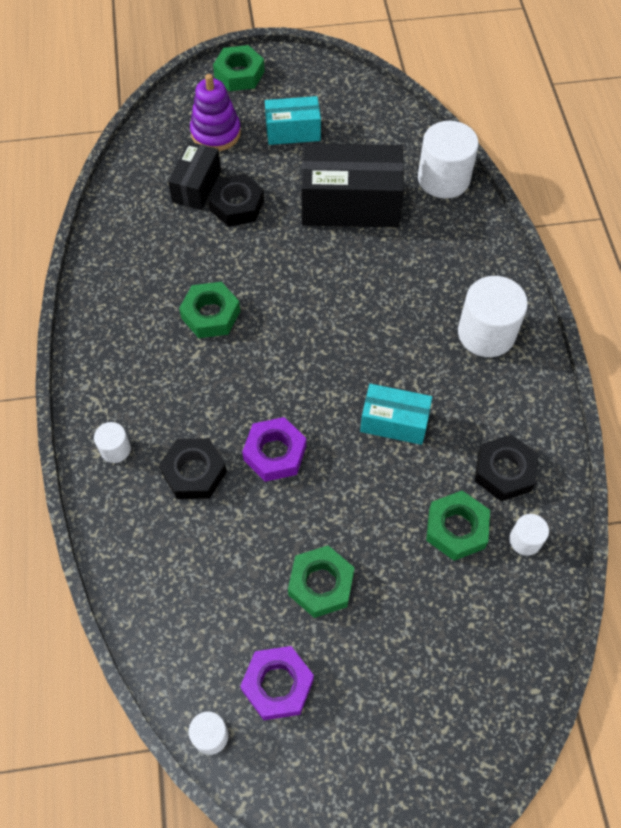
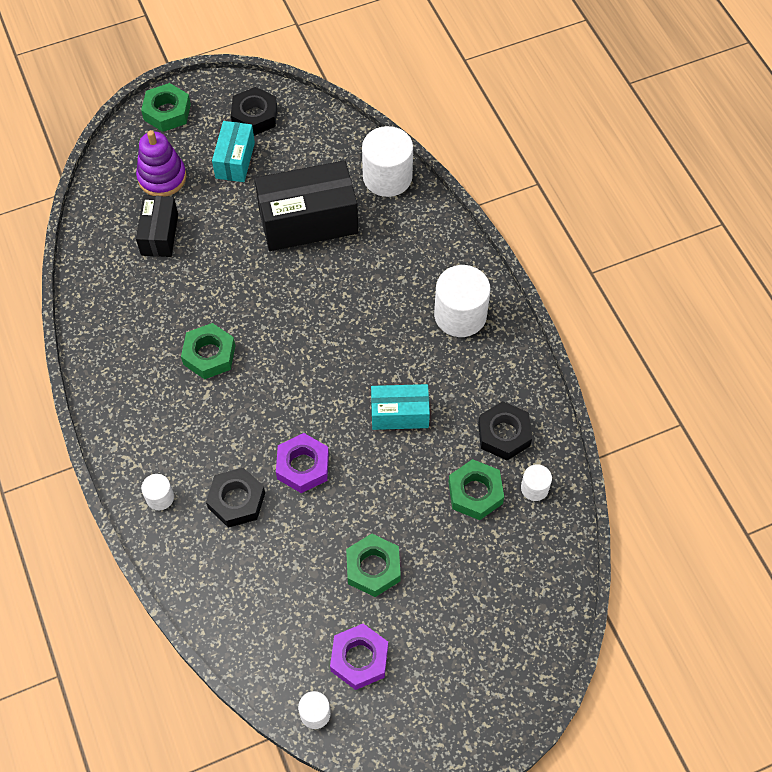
camera: 15 degrees left, 0 degrees up
(237, 205) = (203, 245): black nut -> black nut (255, 116)
(293, 131) = (235, 160): turquoise box -> turquoise box turned 60 degrees counterclockwise

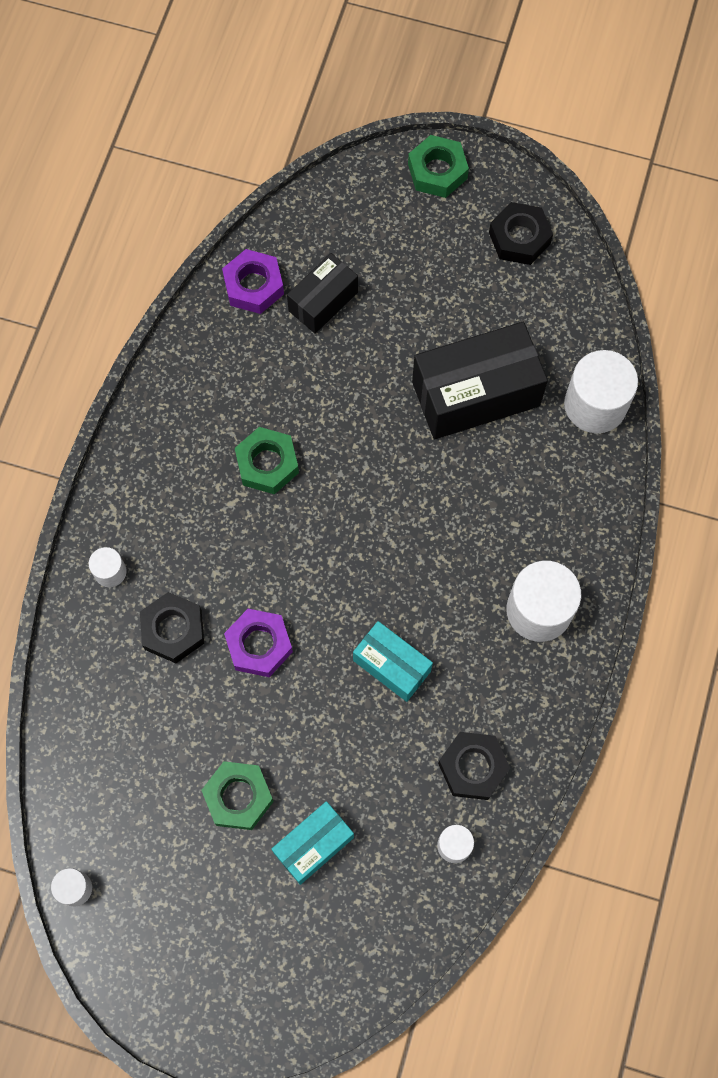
camera: 40 degrees right, 10 degrees up
(162, 177) = (374, 241): purple stacking toy -> none
(235, 160) = (460, 274): turquoise box -> turquoise box (313, 845)
(308, 221) = (475, 394): black box -> black box turned 45 degrees counterclockwise
(359, 659) = (154, 871): purple nut -> purple nut (253, 286)
(475, 493) = (394, 803): green nut -> none

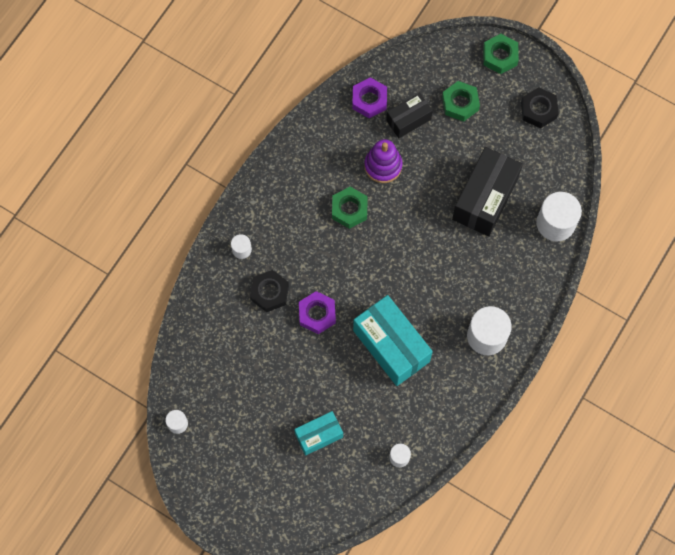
camera: 15 degrees right, 0 degrees up
(238, 797) = (283, 397): green nut -> green nut (460, 103)
(302, 382) = (383, 166): none -> purple stacking toy
(391, 666) = (391, 346): turquoise box -> turquoise box, size x1.75
(473, 767) = (422, 416): black nut -> none
(475, 394) = (485, 199): black box -> black box turned 60 degrees counterclockwise

